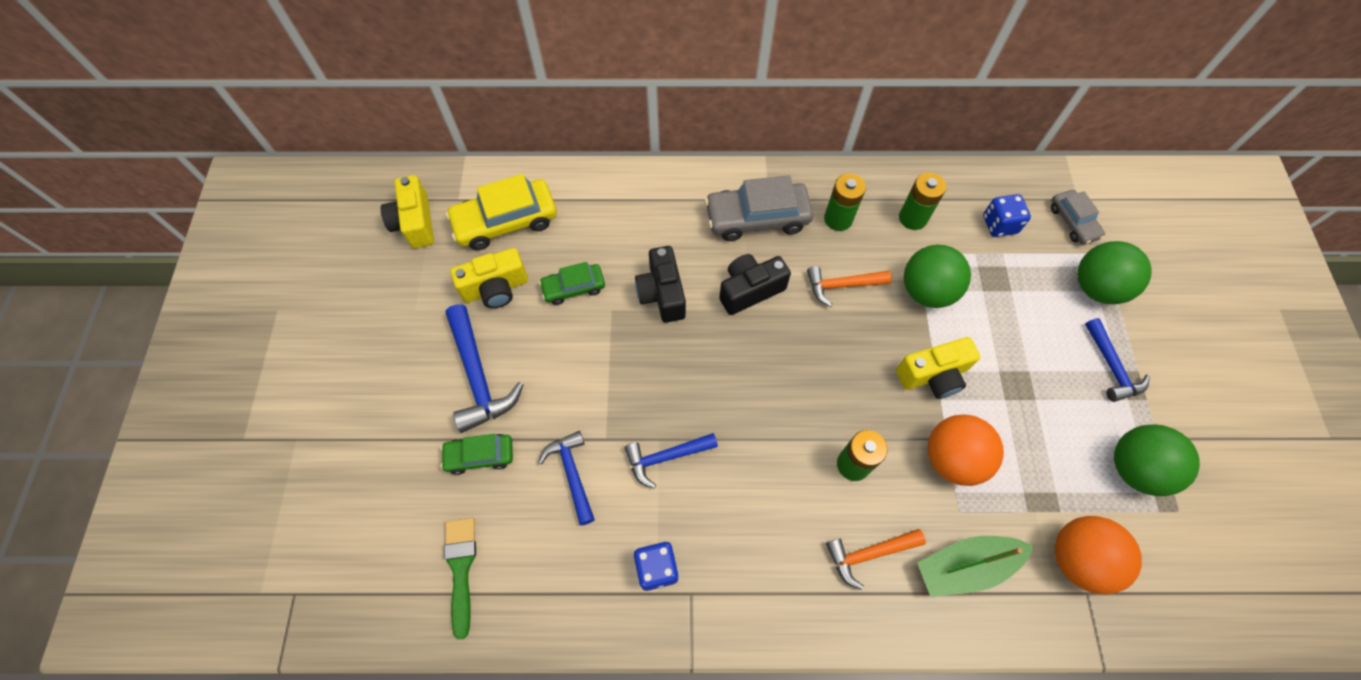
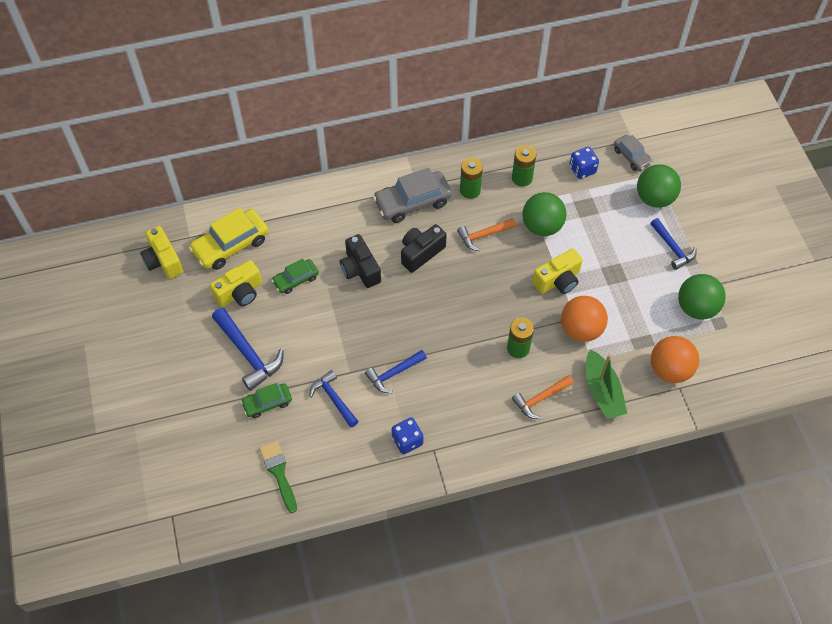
camera: 15 degrees left, 5 degrees down
(965, 566) = (602, 391): green boat -> green boat turned 75 degrees counterclockwise

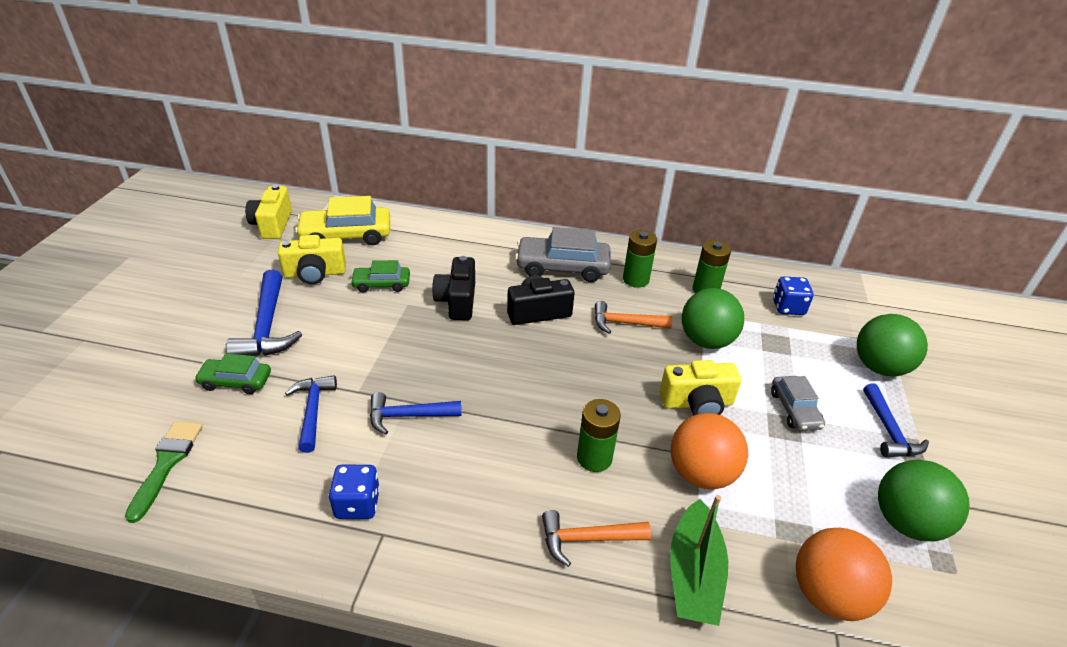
camera: 25 degrees right, 20 degrees down
(631, 157) = (861, 317): grey car -> grey car (794, 409)

